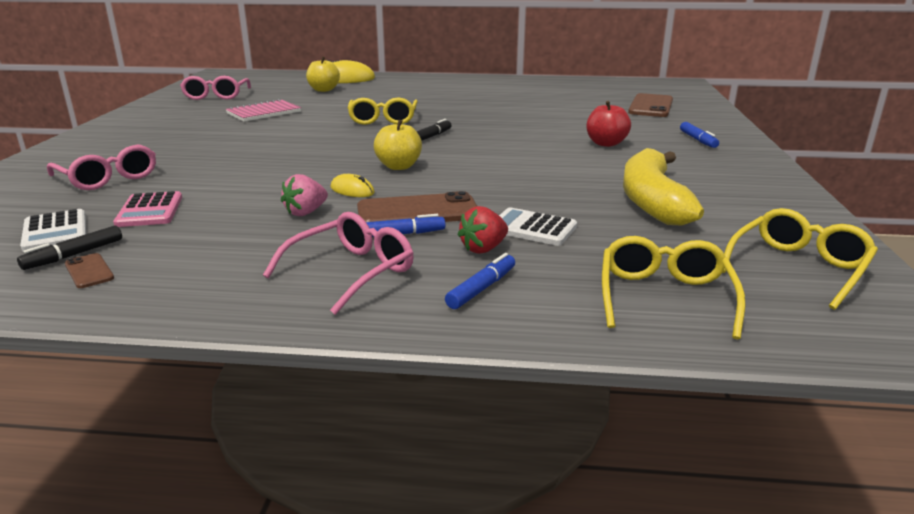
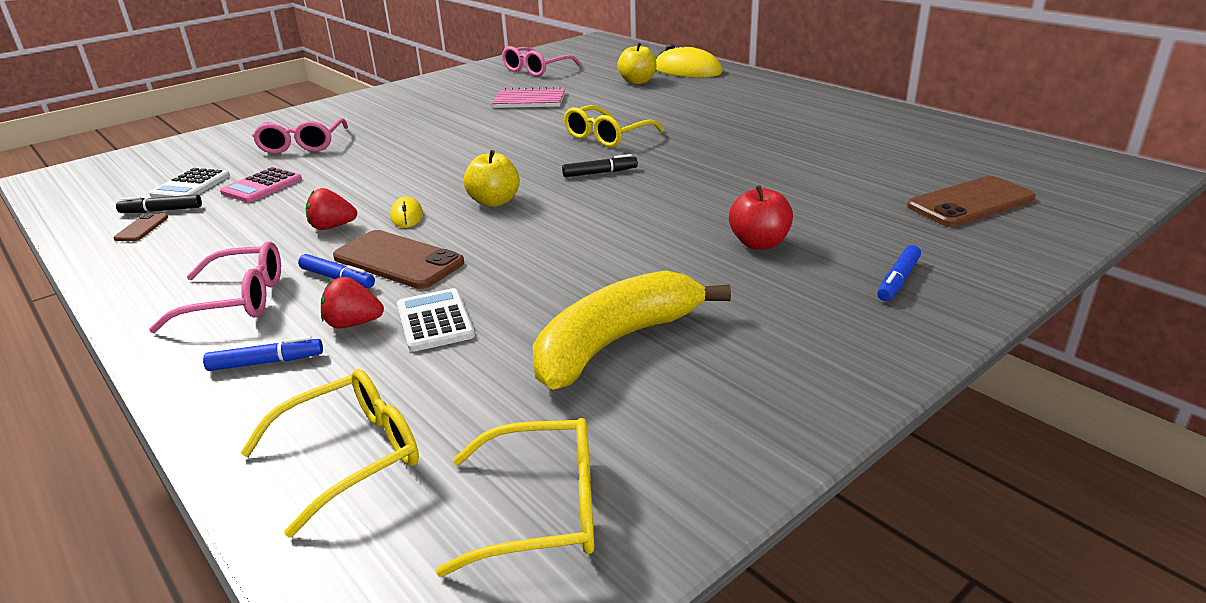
camera: 45 degrees right, 5 degrees up
(306, 212) = (332, 227): pink strawberry -> red strawberry

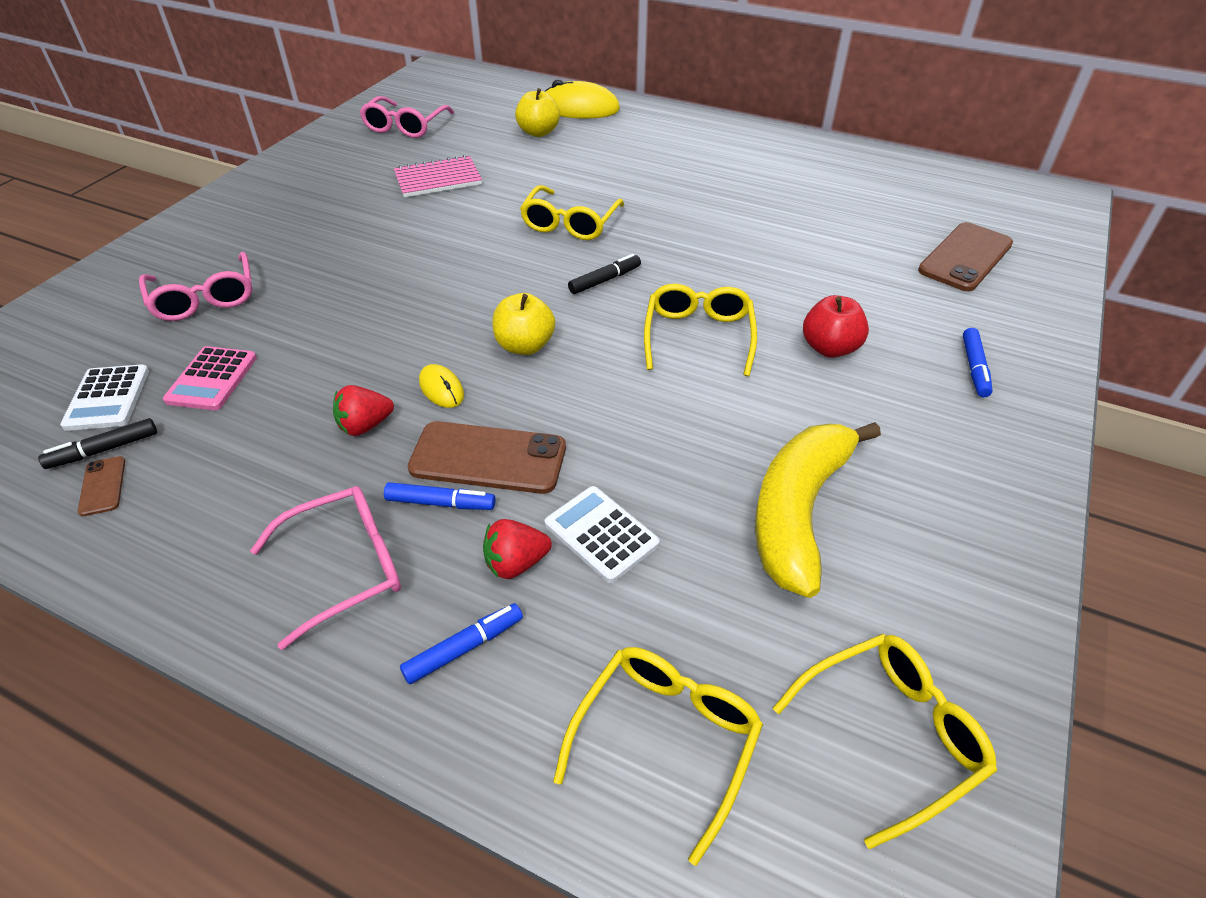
camera: 25 degrees left, 15 degrees up
(644, 217) = (698, 336): none -> yellow glasses

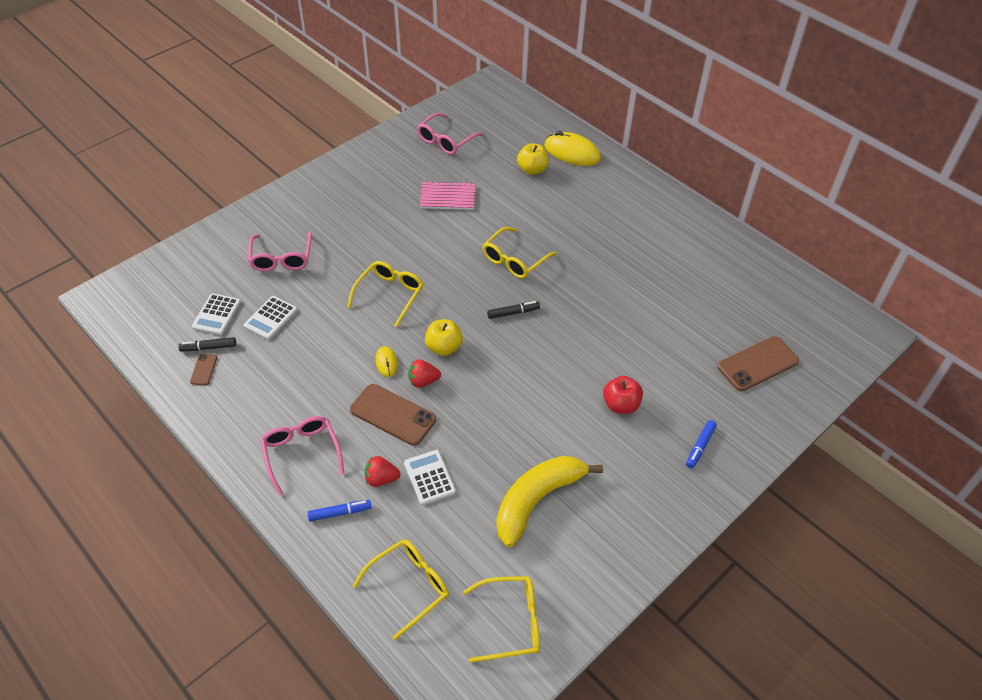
camera: 20 degrees right, 5 degrees up
(212, 379) = (271, 318): pink calculator -> white calculator
(345, 567) = (301, 453): pink glasses -> pink glasses turned 105 degrees counterclockwise
(365, 426) = (338, 374): red strawberry -> red strawberry (423, 381)
(441, 503) = (359, 433): blue marker -> none
(698, 336) = (547, 372): yellow glasses -> yellow glasses (389, 295)

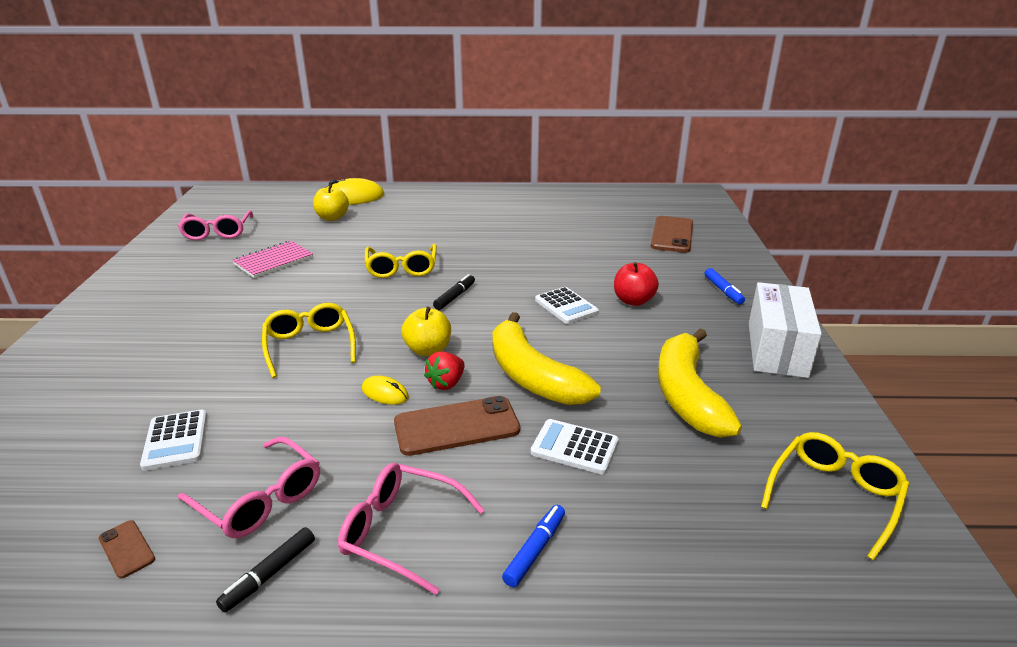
camera: 45 degrees left, 20 degrees down
(208, 347) = (106, 522): black marker -> black marker (269, 574)
(216, 315) = (78, 483): white calculator -> white calculator (566, 306)
(281, 258) = (121, 385): pink glasses -> pink glasses (260, 499)
(381, 479) = (530, 484): red strawberry -> none
(409, 586) = (713, 551): yellow glasses -> none
(473, 414) = (532, 376): none -> yellow banana
(649, 520) = (776, 349): none -> white box

